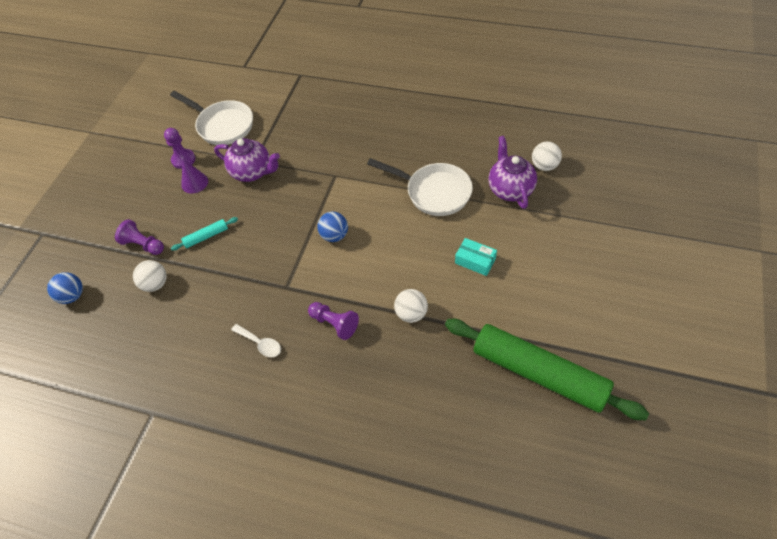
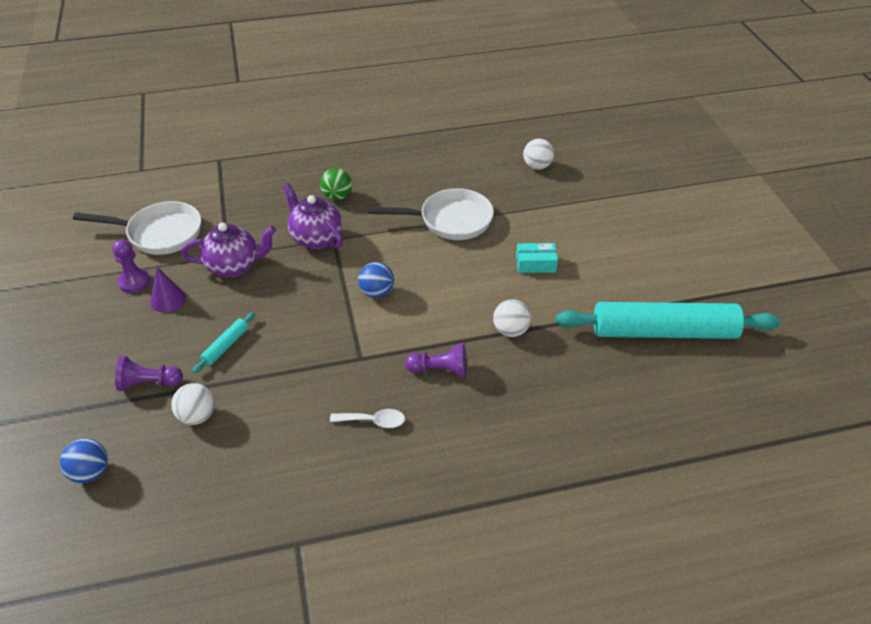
camera: 35 degrees left, 10 degrees down
(362, 138) = (337, 196): none -> green ball
(510, 189) = (521, 195): purple teapot -> purple teapot (316, 238)
(539, 373) = (663, 332): green rolling pin -> turquoise rolling pin

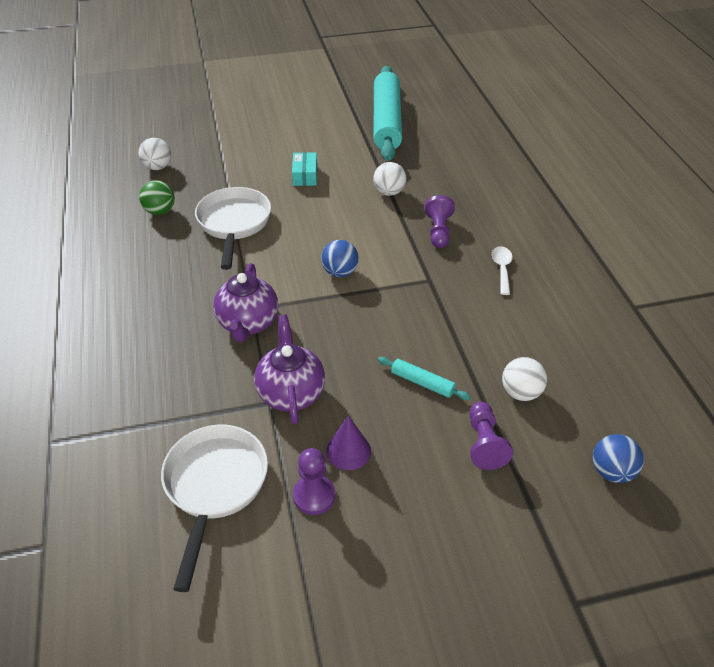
camera: 90 degrees left, 0 degrees up
(316, 238) = (248, 323): purple teapot -> purple teapot turned 45 degrees counterclockwise
(337, 196) = (172, 310): green ball -> green ball (160, 211)

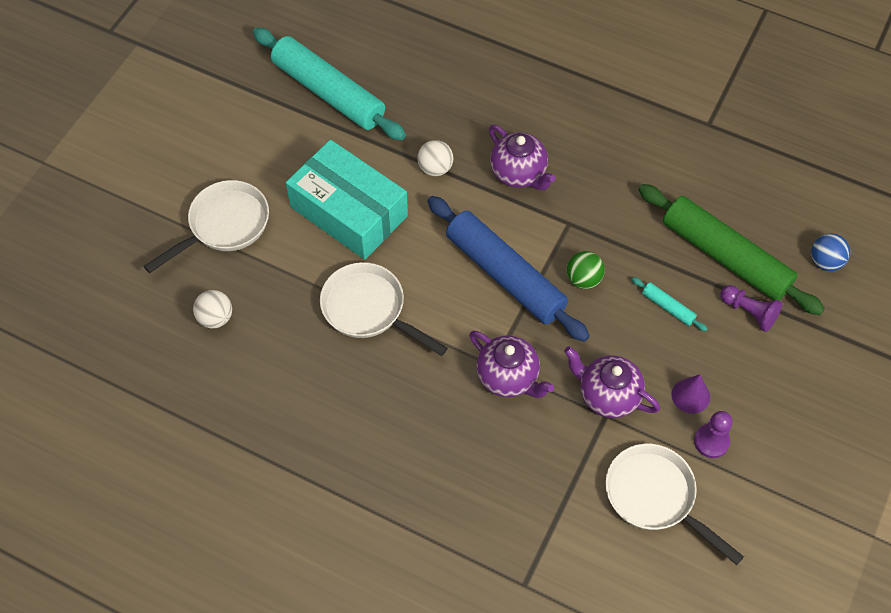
camera: 50 degrees left, 15 degrees up
(160, 211) = (292, 355): green ball -> green ball (583, 279)
(232, 136) = (224, 225): none -> white pan
(305, 175) = (349, 211): turquoise box -> turquoise box, size x2.49
(340, 272) = (505, 275): blue ball -> blue rolling pin
(422, 383) = (668, 307): turquoise rolling pin -> turquoise rolling pin turned 60 degrees clockwise
(438, 231) = (519, 173): purple pawn -> purple teapot
(502, 269) = (600, 168): white spoon -> none
(520, 392) = (725, 257): white ball -> green rolling pin

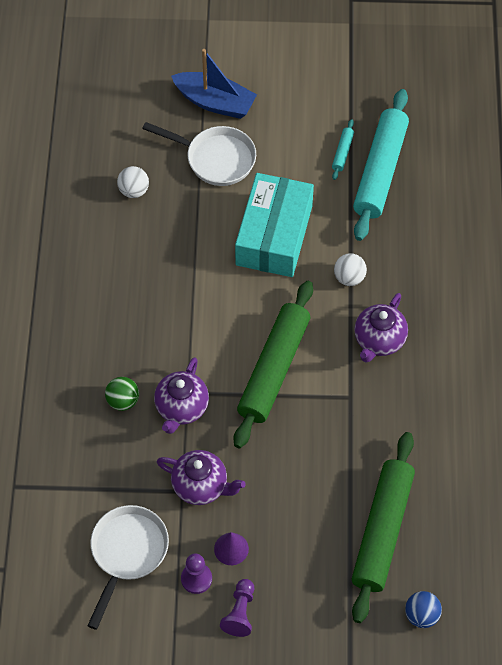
camera: 65 degrees right, 0 degrees up
(153, 198) = (215, 102): none -> blue boat
(369, 310) = (192, 287): white pan -> none
(505, 275) = (274, 369): blue rolling pin -> green rolling pin
(583, 279) = (300, 428): green ball -> green ball (123, 401)
(608, 395) = (201, 486): purple teapot -> purple teapot turned 105 degrees clockwise
(668, 307) = (307, 502): turquoise rolling pin -> turquoise rolling pin (342, 152)
(749, 312) = (335, 568): purple pawn -> purple pawn (240, 612)

